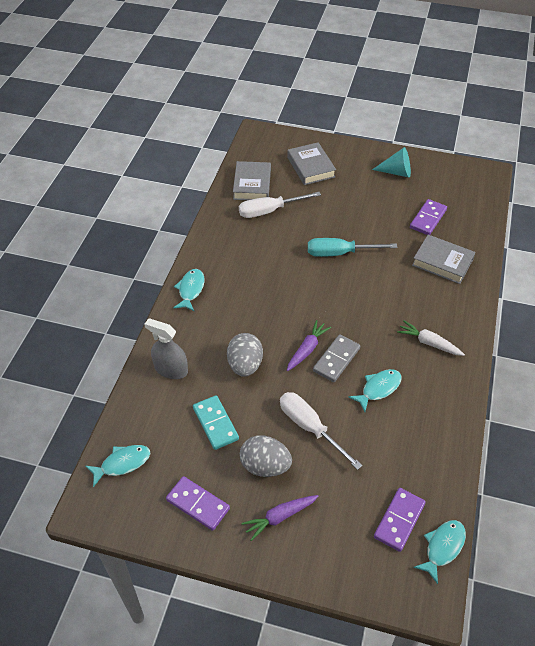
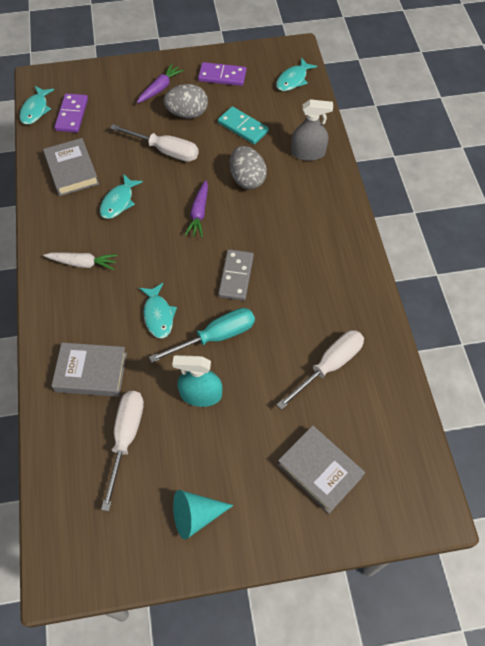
camera: 155 degrees right, 10 degrees up
(190, 290) = (345, 230): turquoise fish -> turquoise fish (158, 315)
(252, 184) = (376, 401): grey book -> grey book (72, 170)
(336, 359) = (167, 214): grey domino -> grey domino (236, 276)
(367, 224) = (201, 394): none -> turquoise spray bottle
(428, 219) = (126, 438): purple domino -> white screwdriver

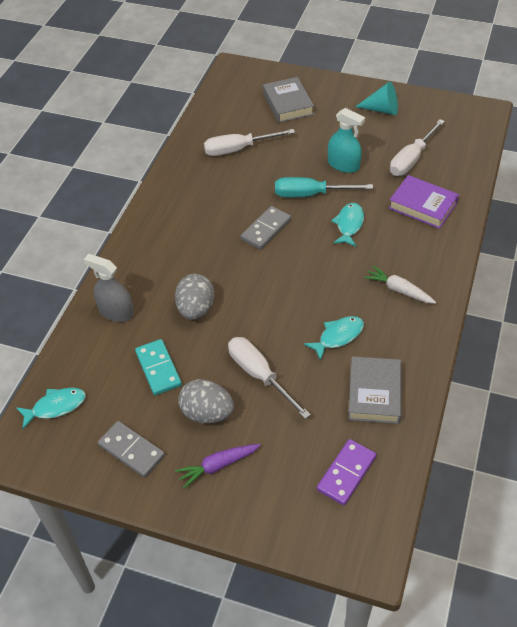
camera: 150 degrees left, 10 degrees down
(35, 110) = (391, 503): turquoise fish -> none
(91, 372) = (422, 205): grey book -> purple book
(199, 213) = (264, 294): purple carrot -> none
(222, 76) = (131, 450): purple domino -> grey domino

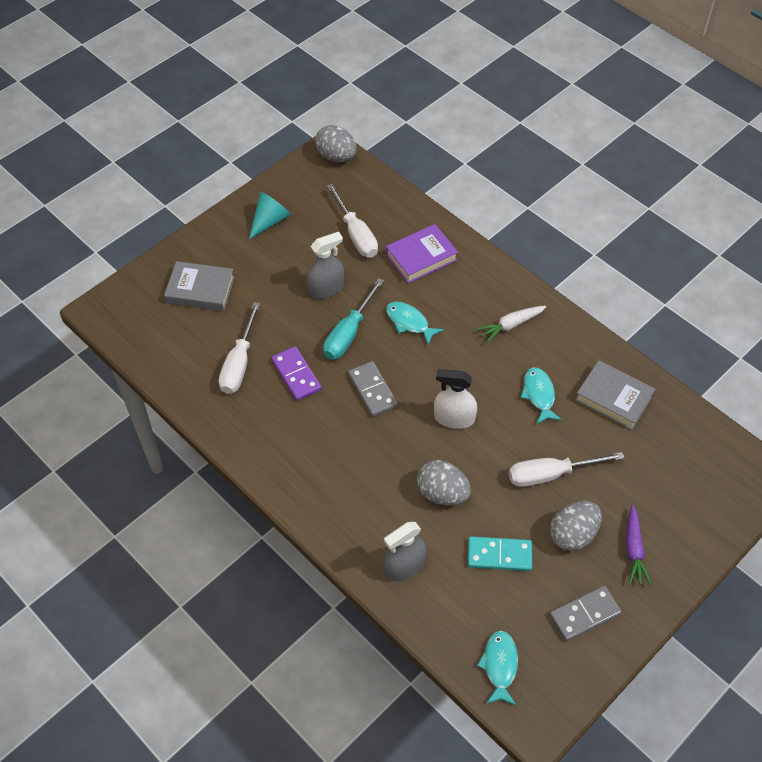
camera: 65 degrees left, 5 degrees up
(274, 289) = (454, 418): none -> white spray bottle
(343, 165) = (326, 288): turquoise spray bottle -> grey spray bottle
(346, 473) = (683, 456): purple domino -> purple domino (296, 375)
(481, 117) = (336, 157): none -> grey egg

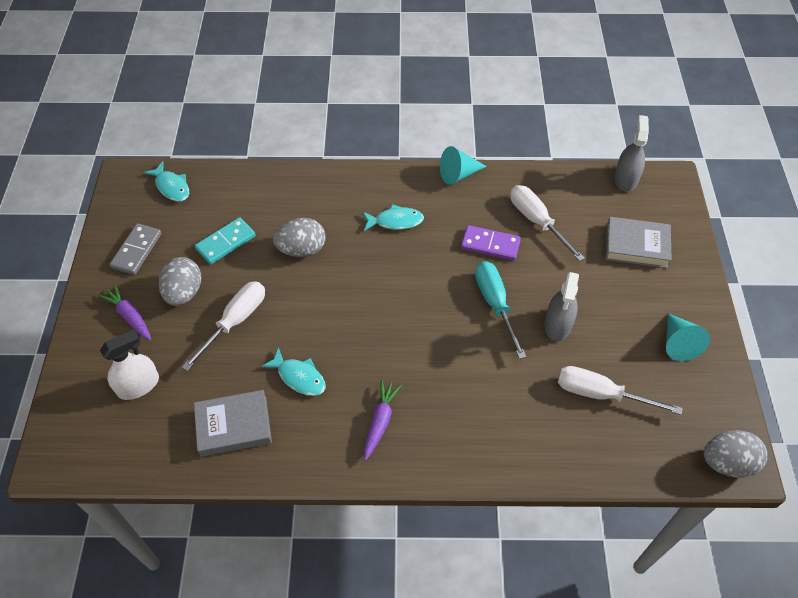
camera: 135 degrees right, 0 degrees up
(200, 290) = (636, 246): grey book -> grey book turned 45 degrees clockwise
(241, 452) = (458, 174): none -> turquoise cone
(372, 390) = (426, 277): grey domino -> none
(404, 566) = (282, 192): grey spray bottle -> grey spray bottle (625, 179)
(409, 322) = (462, 352): turquoise fish -> turquoise fish (395, 221)
(421, 257) = (524, 421): purple book -> none
(454, 418) = (346, 305): white spray bottle -> white spray bottle (138, 385)
(511, 325) = (380, 421): white carrot -> purple carrot

